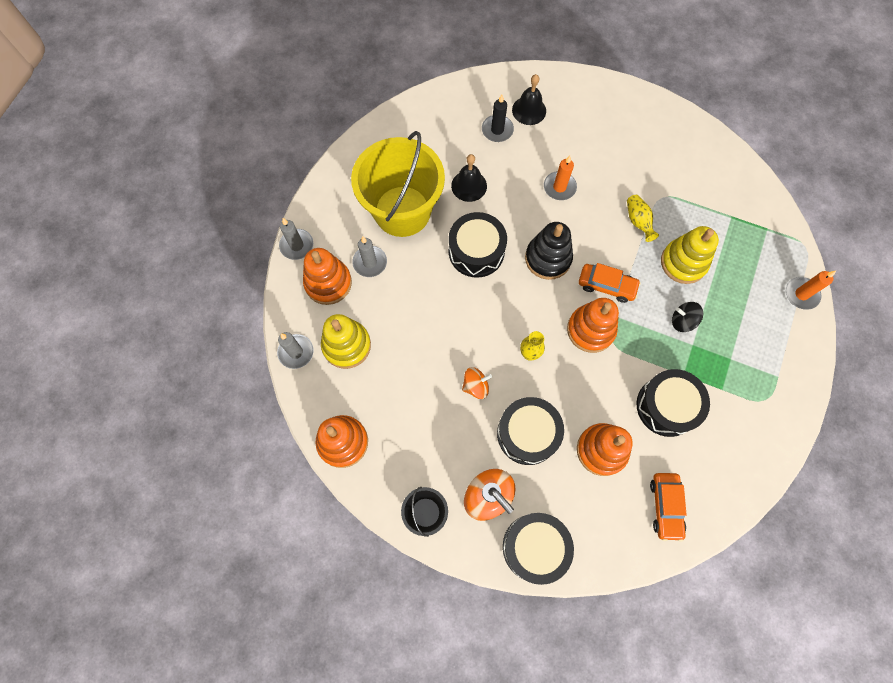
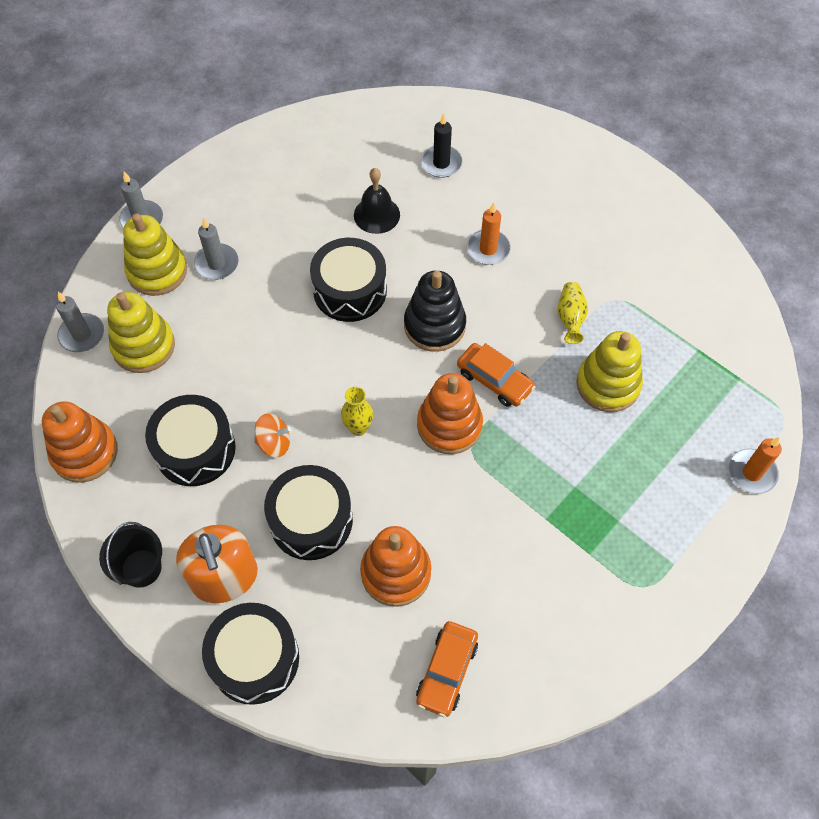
camera: 20 degrees right, 10 degrees down
(328, 283) = (157, 271): orange stacking toy -> yellow stacking toy
(402, 211) = (283, 219): yellow bucket -> none
(529, 110) = (491, 152): black bell -> none
(666, 406) = (505, 549): black drum -> black drum (195, 449)
(682, 321) = (574, 453): black spinning top -> none

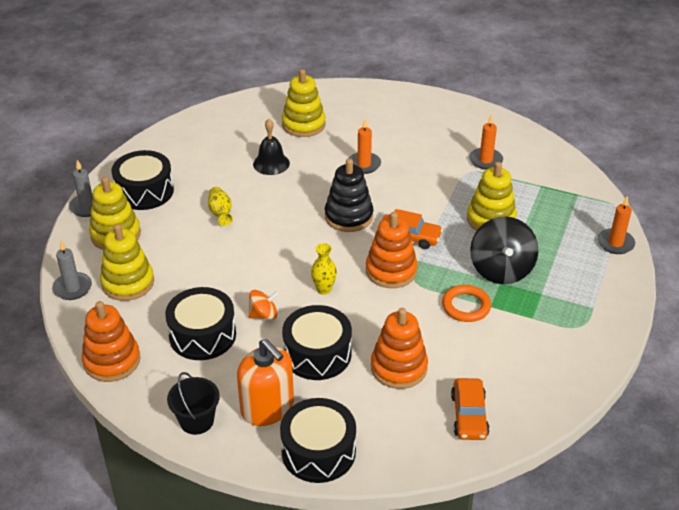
camera: 20 degrees left, 20 degrees down
(217, 264) = (162, 219): grey candle -> none
(350, 290) = (274, 211): black drum -> black drum (144, 191)
(441, 163) = (303, 124): black candle -> yellow stacking toy
(516, 509) = (466, 306): none -> orange ring
(570, 318) = (444, 189): yellow vase -> yellow vase (220, 213)
(585, 467) = (501, 269): none -> black spinning top
(645, 287) = (485, 160): none -> orange candle

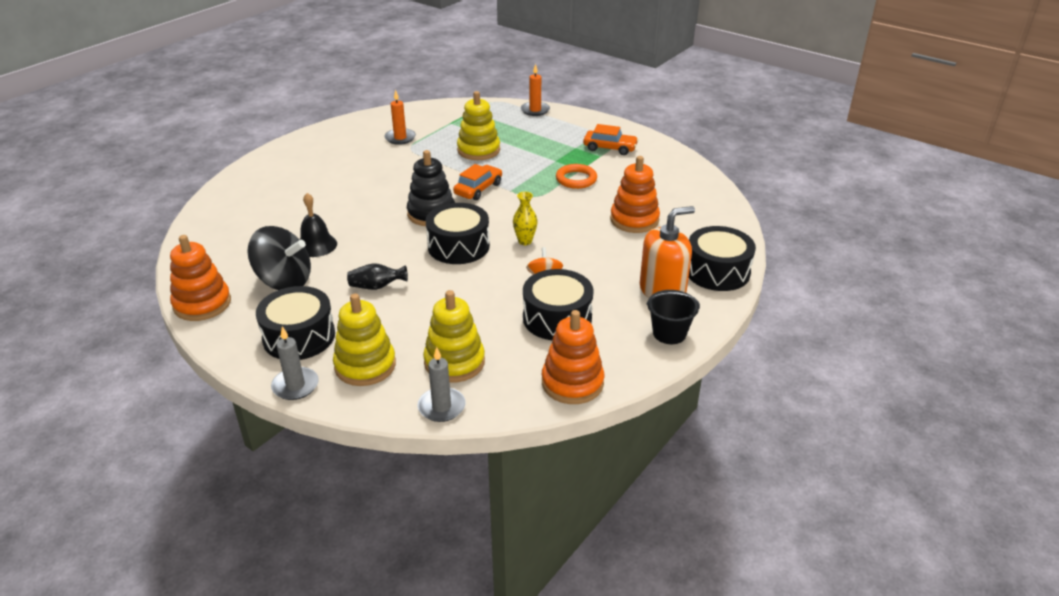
camera: 75 degrees left, 5 degrees down
(220, 213) = (376, 287): yellow vase -> black vase
(303, 124) = (266, 217): yellow stacking toy -> none
(317, 354) = (605, 256): black drum -> black drum (458, 246)
(364, 164) = (360, 194): orange candle -> none
(391, 271) = (517, 204): orange stacking toy -> orange stacking toy (202, 304)
(469, 415) = (693, 199): orange car -> orange car (610, 148)
(501, 269) = (541, 157): black spinning top -> black spinning top (284, 281)

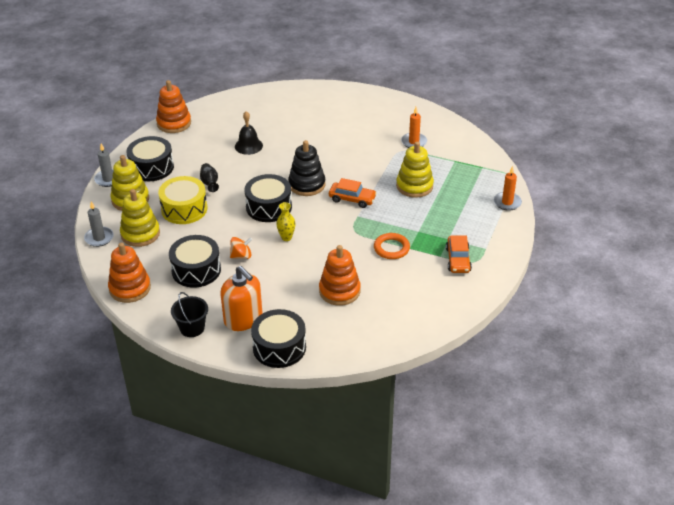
camera: 75 degrees right, 5 degrees up
(284, 281) = (205, 145): black spinning top -> none
(420, 315) = (184, 209): none -> yellow drum

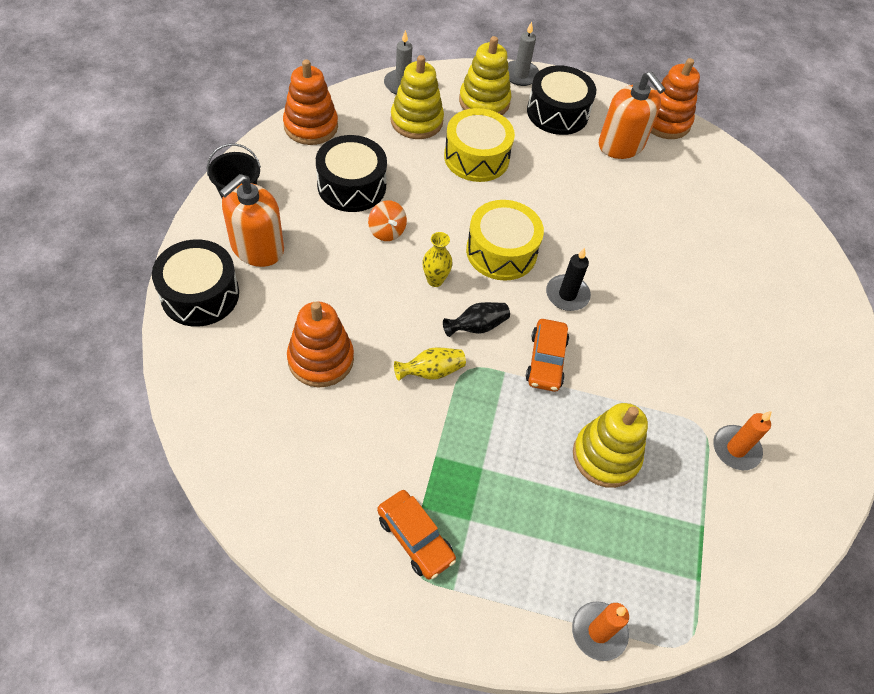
camera: 75 degrees right, 15 degrees up
(190, 145) = (621, 145): none -> orange soap dispenser
(209, 183) = (539, 177): black vase -> black vase (477, 326)
(248, 146) = (642, 212): black bell -> none
(269, 207) = (501, 251): black drum -> yellow drum
(307, 184) = (567, 295): black stacking toy -> black candle
(354, 245) = (431, 371): none -> yellow vase
(391, 248) = (430, 427): orange ring -> none
(458, 260) = (415, 538): orange car -> orange car turned 120 degrees counterclockwise

